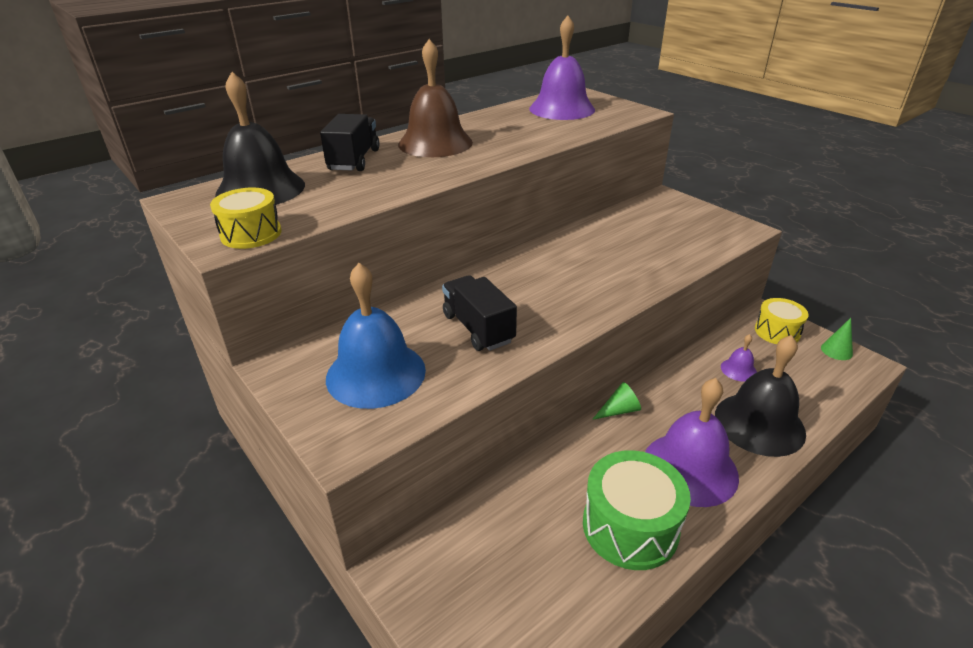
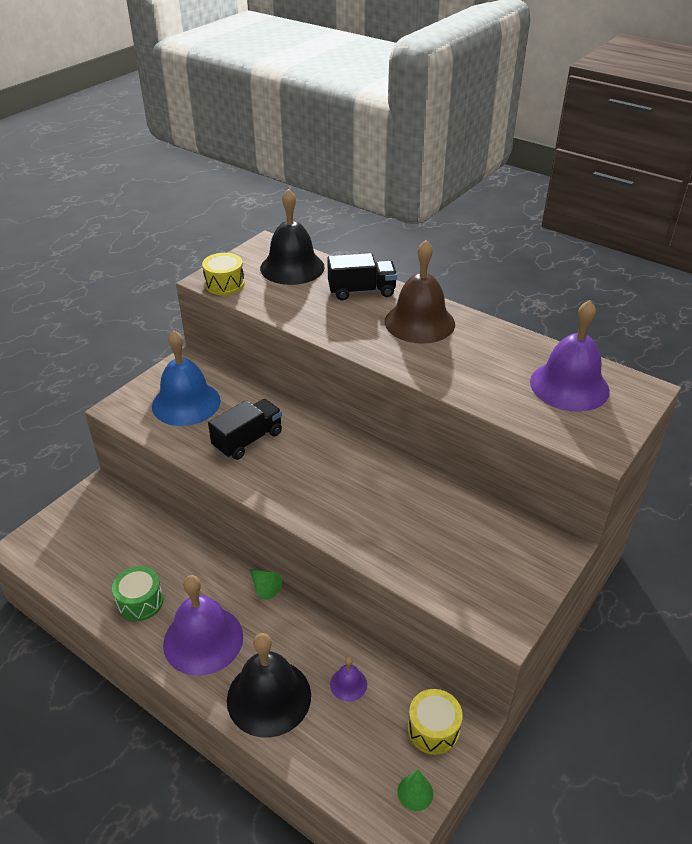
camera: 75 degrees right, 5 degrees up
(630, 527) = (140, 602): green drum -> green drum, size x0.64

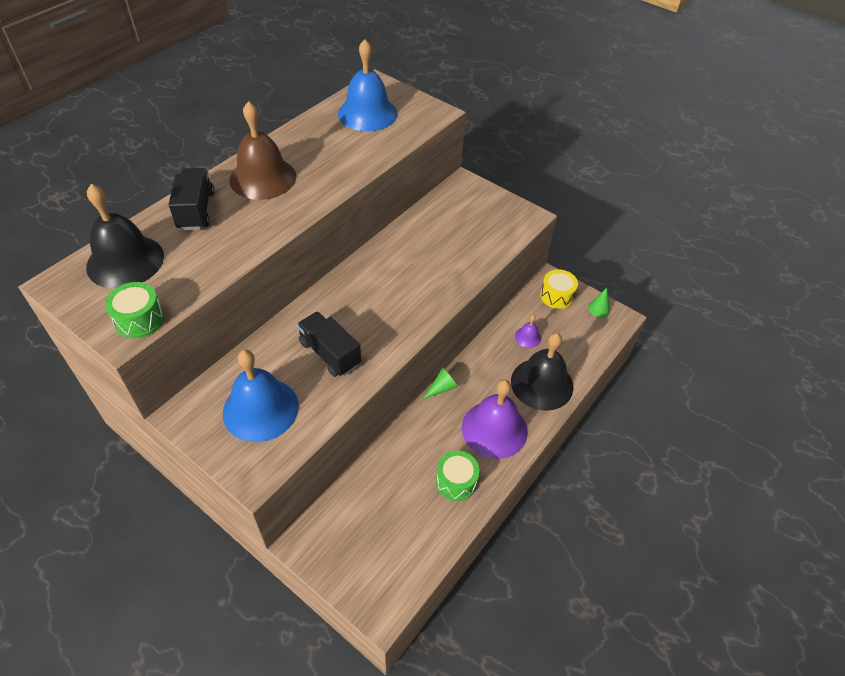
camera: 90 degrees left, 10 degrees up
(224, 284) = (139, 319): yellow drum -> green drum
(569, 386) = (367, 113): purple bell -> blue bell

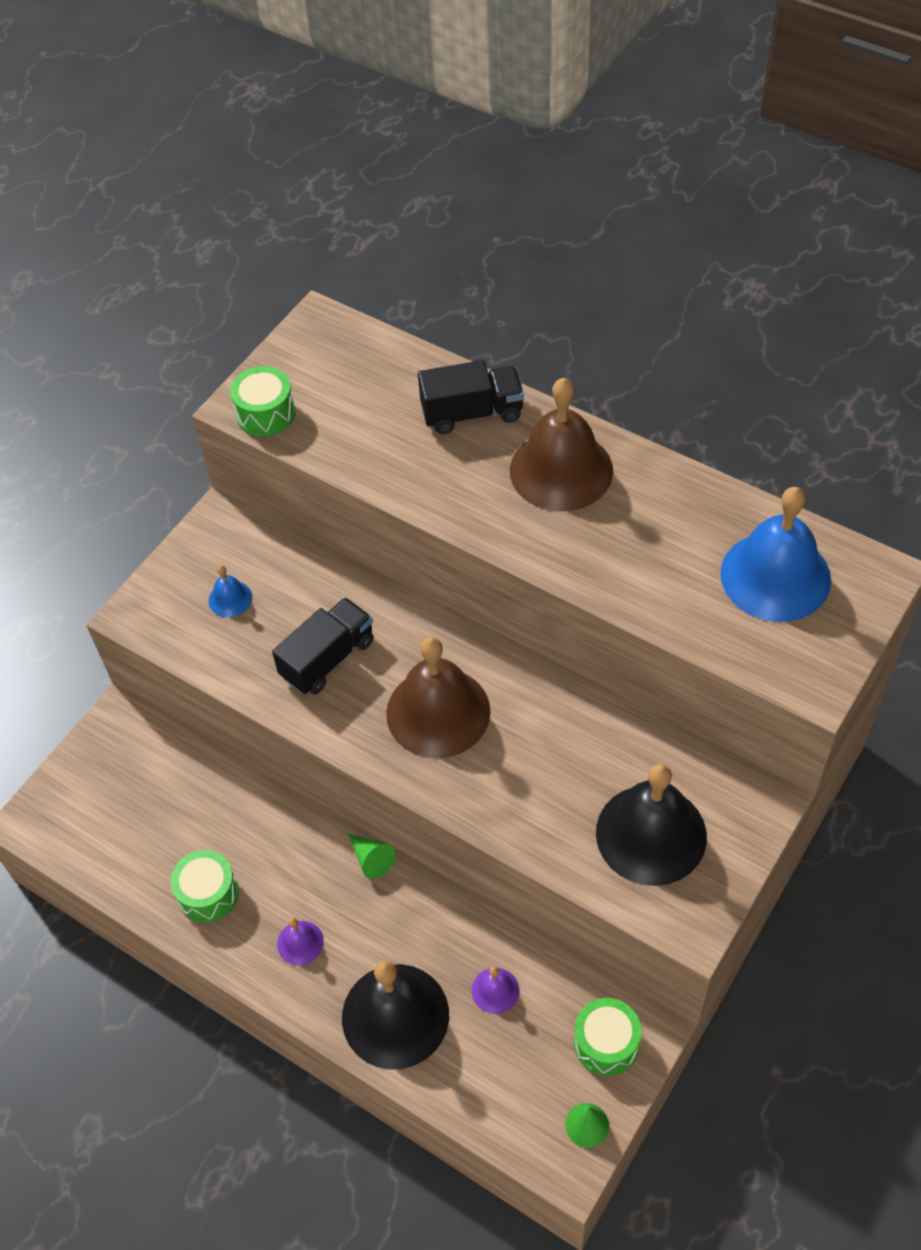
camera: 90 degrees right, 5 degrees up
(125, 261) = (363, 370): black bell -> black bell (651, 834)
(260, 409) = (230, 599): blue bell -> blue bell, size x0.45
(384, 301) = (438, 712): none -> brown bell
(494, 429) = (300, 942): purple bell -> purple bell, size x0.45
(556, 296) = (606, 1043): yellow drum -> green drum

